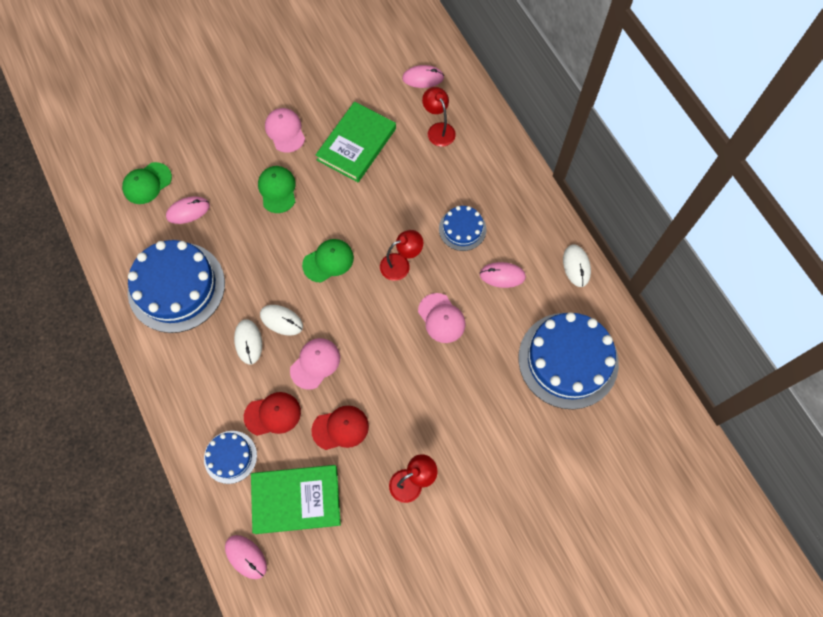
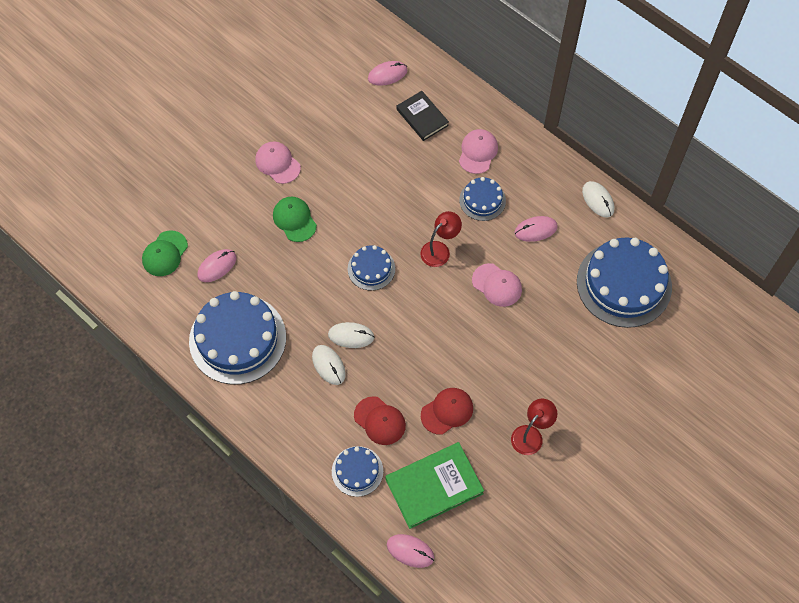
camera: 20 degrees left, 5 degrees down
(272, 414) = (380, 421): red cap -> red cap turned 75 degrees clockwise
(315, 363) = (399, 363): pink cap -> pink cap (478, 152)
(328, 261) = (371, 268): green cap -> blue cake
(356, 144) = (351, 154): green book -> none
(438, 129) = (422, 117): red lamp -> black book

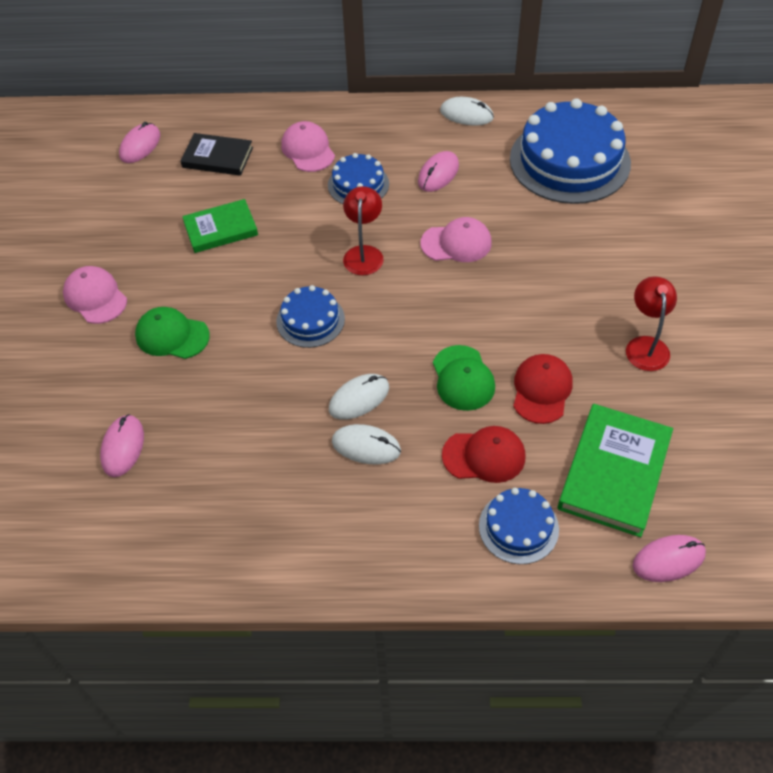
camera: 40 degrees left, 10 degrees down
(165, 253) = (39, 482): green cap -> green cap (463, 378)
(237, 339) = (228, 503): blue cake -> none
(277, 163) = (95, 297): pink cap -> pink cap turned 45 degrees clockwise
(379, 170) = (221, 229): none -> green book

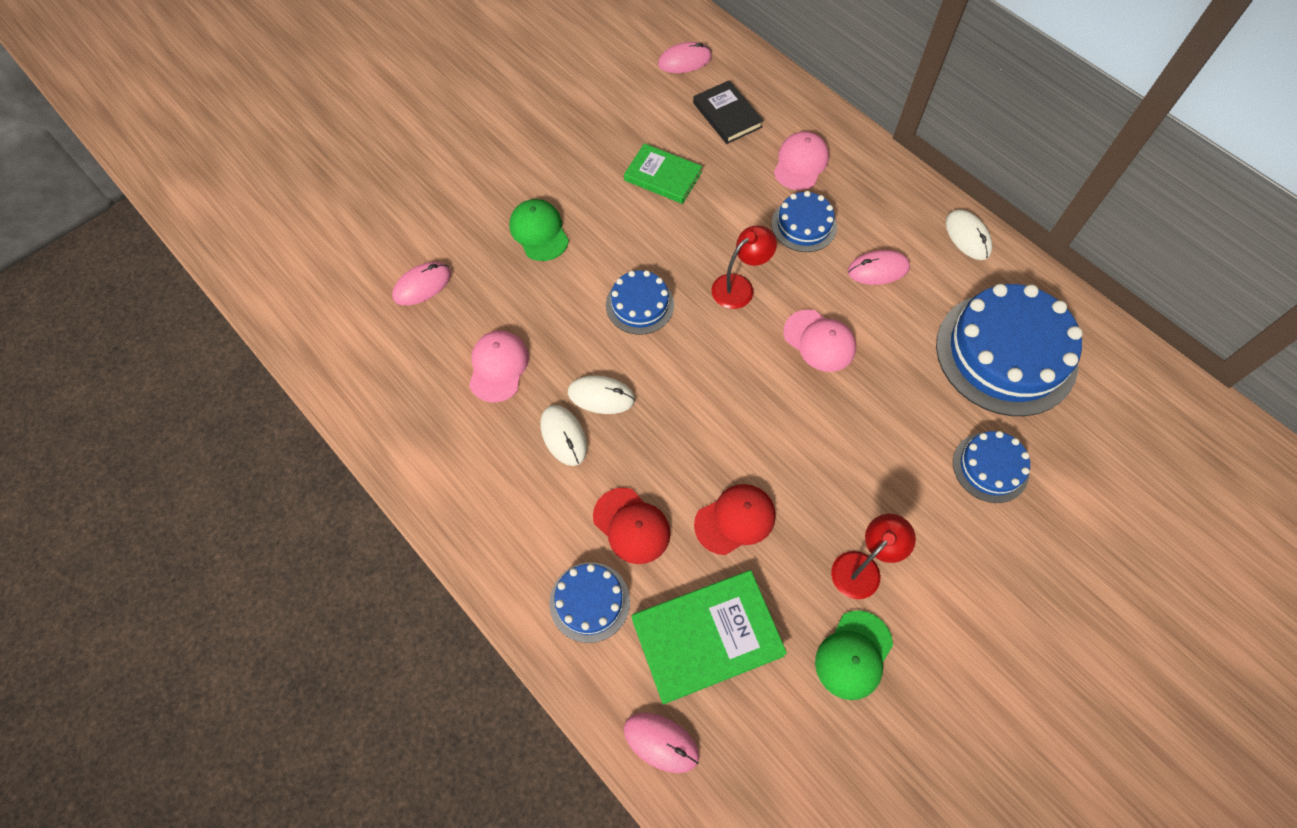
camera: 45 degrees right, 10 degrees up
(95, 297) = (525, 158): pink cap -> pink cap (498, 367)
(463, 378) = (690, 453): green cap -> green cap (853, 655)
(640, 228) = (990, 467): none -> blue cake

